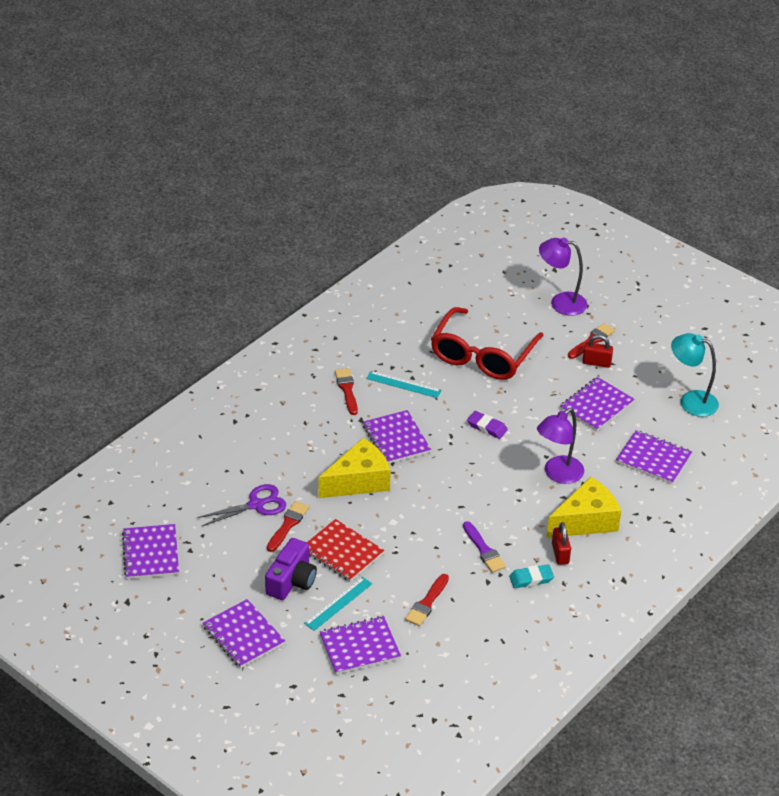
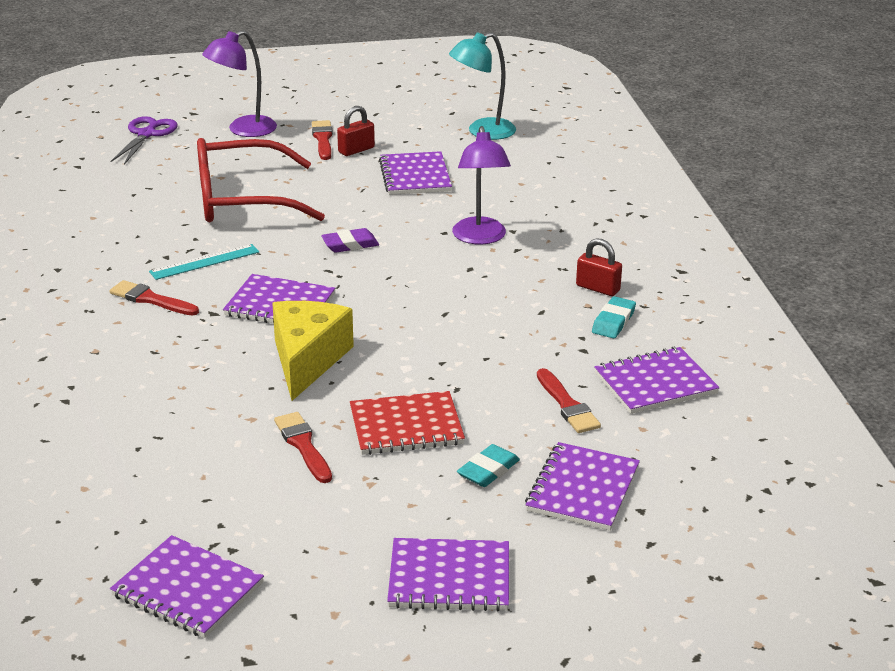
camera: 50 degrees left, 10 degrees down
(256, 505) = (233, 453): purple scissors -> purple scissors (147, 134)
(292, 580) = (403, 488): purple camera -> none
(338, 603) = (488, 470): turquoise ruler -> turquoise eraser
(482, 355) = (242, 200): red glasses -> red glasses turned 105 degrees clockwise
(484, 550) = (532, 330): purple brush -> none
(586, 521) = (569, 253): yellow cheese -> none
(653, 459) = (532, 181): purple notebook -> purple notebook (655, 383)

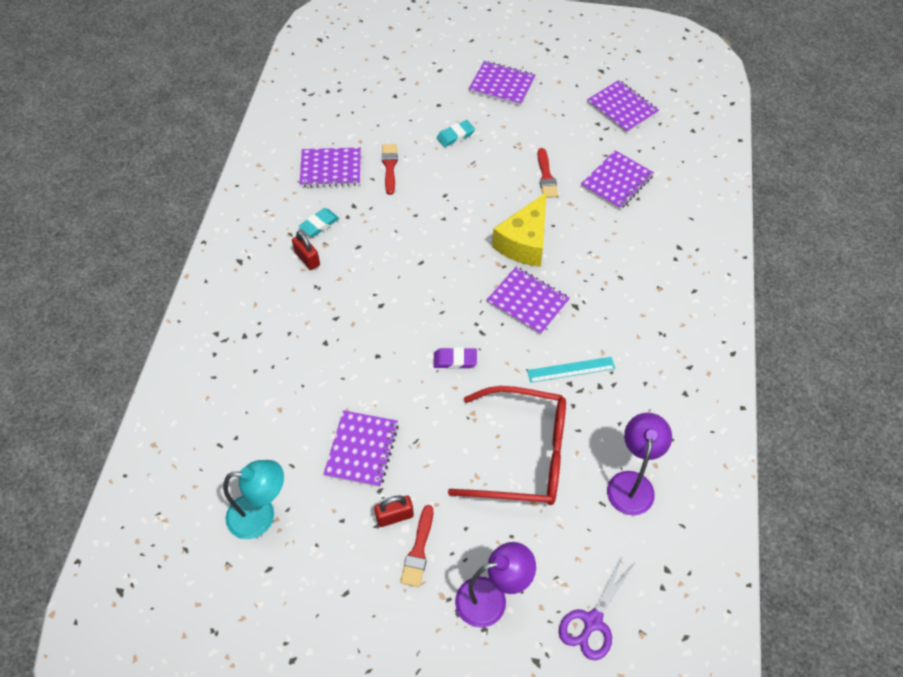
camera: 160 degrees left, 25 degrees up
(151, 299) = (617, 333): red brush -> none
(406, 426) = (485, 175): red notebook -> none
(480, 238) = (354, 340): purple lamp -> purple lamp (632, 483)
(582, 489) = (415, 113): purple notebook -> purple notebook (617, 181)

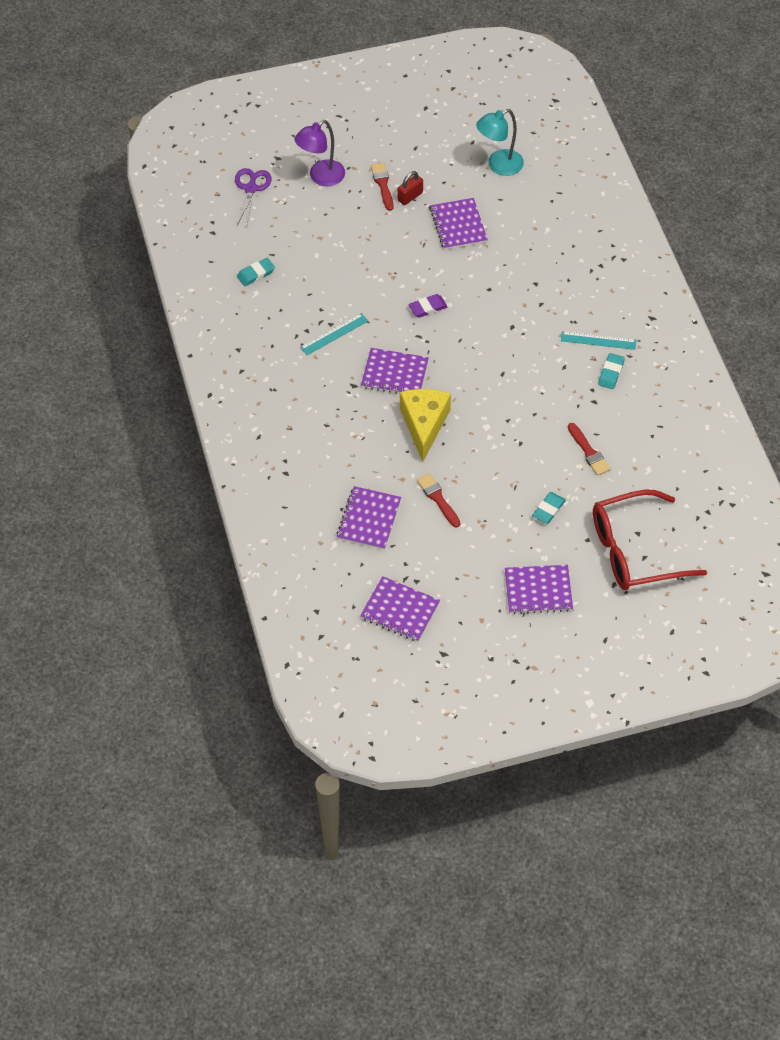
camera: 155 degrees right, 0 degrees up
(307, 259) = (598, 340): red padlock -> turquoise ruler
(331, 169) = (640, 428): purple notebook -> none
(523, 455) = (342, 263): red glasses -> red glasses (634, 550)
(632, 483) = (256, 274): purple lamp -> turquoise eraser

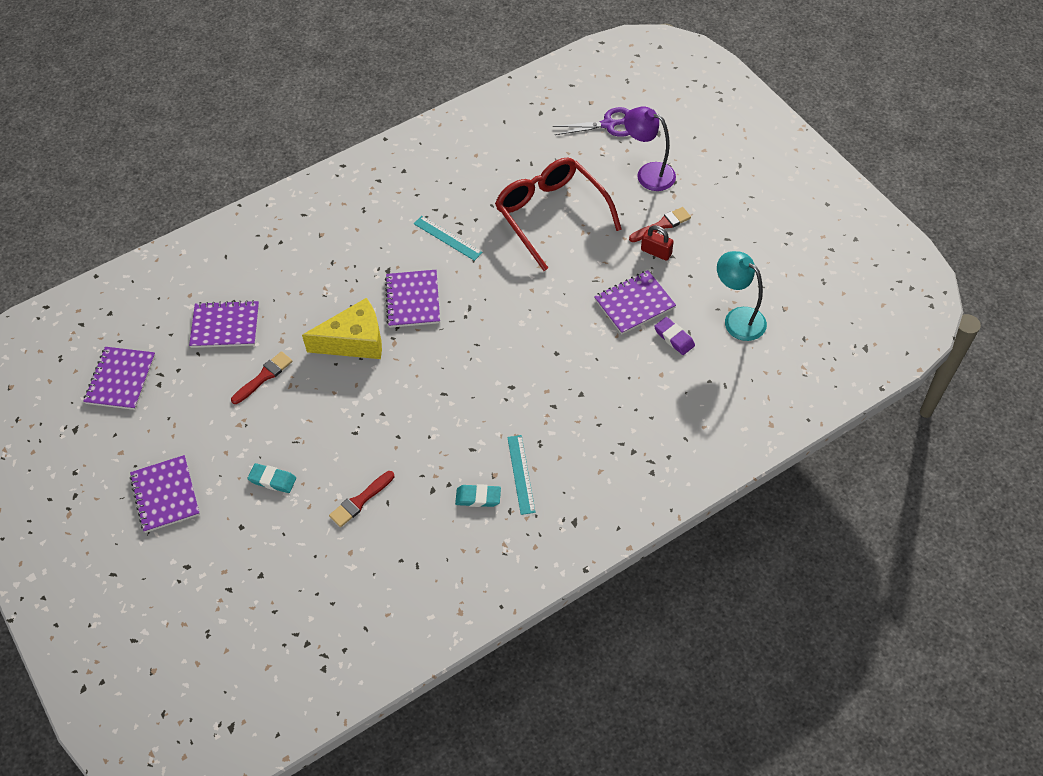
camera: 75 degrees right, 0 degrees up
(256, 274) = (501, 158): turquoise eraser -> none
(428, 308) = (510, 305): purple eraser -> purple eraser (674, 338)
(634, 550) = (236, 577): red glasses -> red glasses (551, 215)

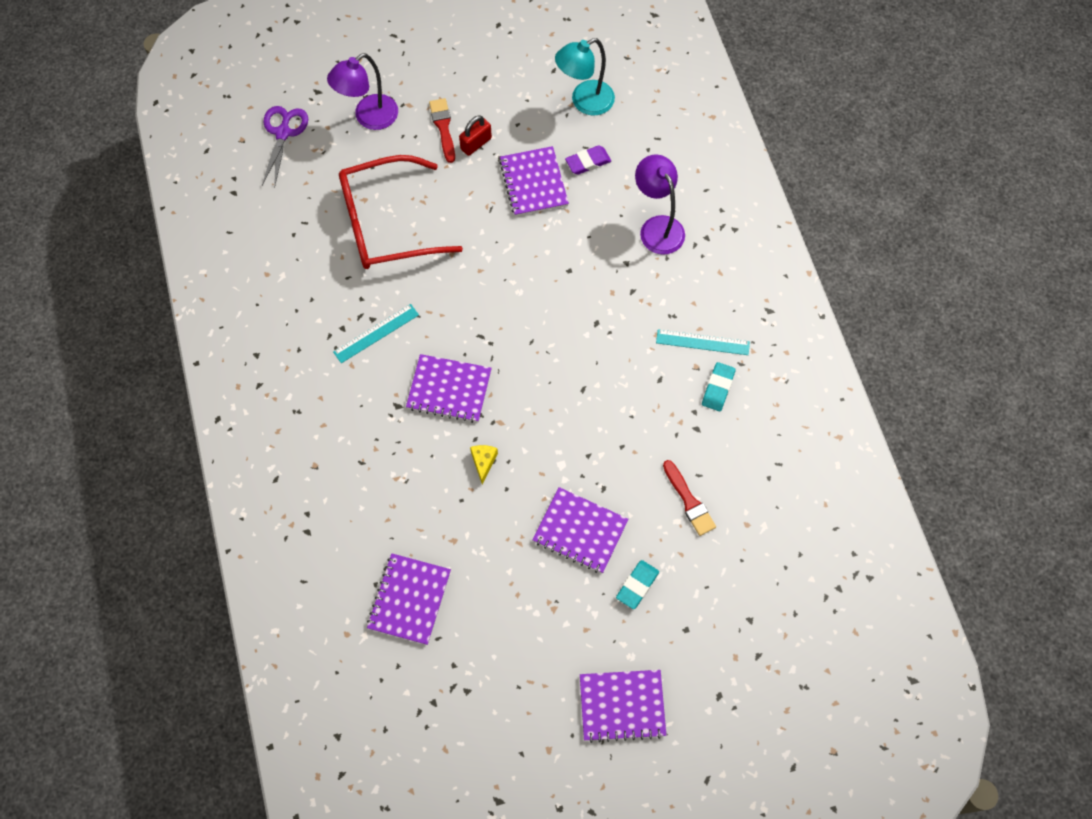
camera: 75 degrees left, 10 degrees up
(120, 379) = (444, 736): purple notebook -> purple notebook (580, 531)
(264, 377) = (497, 569): red brush -> none
(354, 341) = (483, 462): yellow cheese -> yellow cheese, size x0.43
(628, 409) = (657, 227): none -> purple lamp

